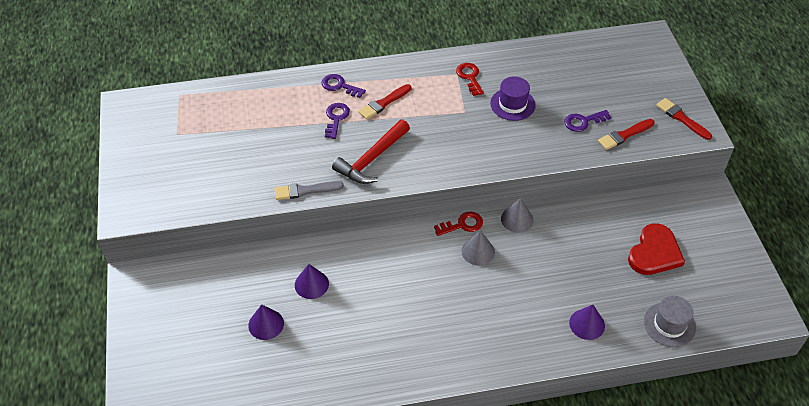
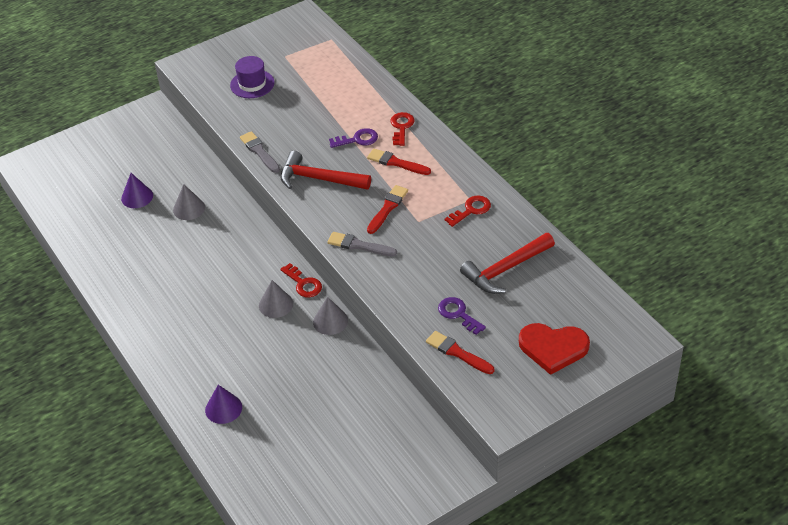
camera: 70 degrees right, 5 degrees down
(311, 284) = (189, 208): purple cone -> grey cone
(339, 86) = (401, 127): purple key -> red key
(473, 157) = (359, 245): none -> grey brush
(512, 104) = (451, 253): purple hat -> purple hat (252, 84)
(547, 80) = (505, 269): none -> red hammer
(654, 253) = (339, 442): red heart -> red heart (553, 348)
(669, 324) = (250, 475): grey hat -> none
(681, 118) = (514, 397): red brush -> red brush (388, 208)

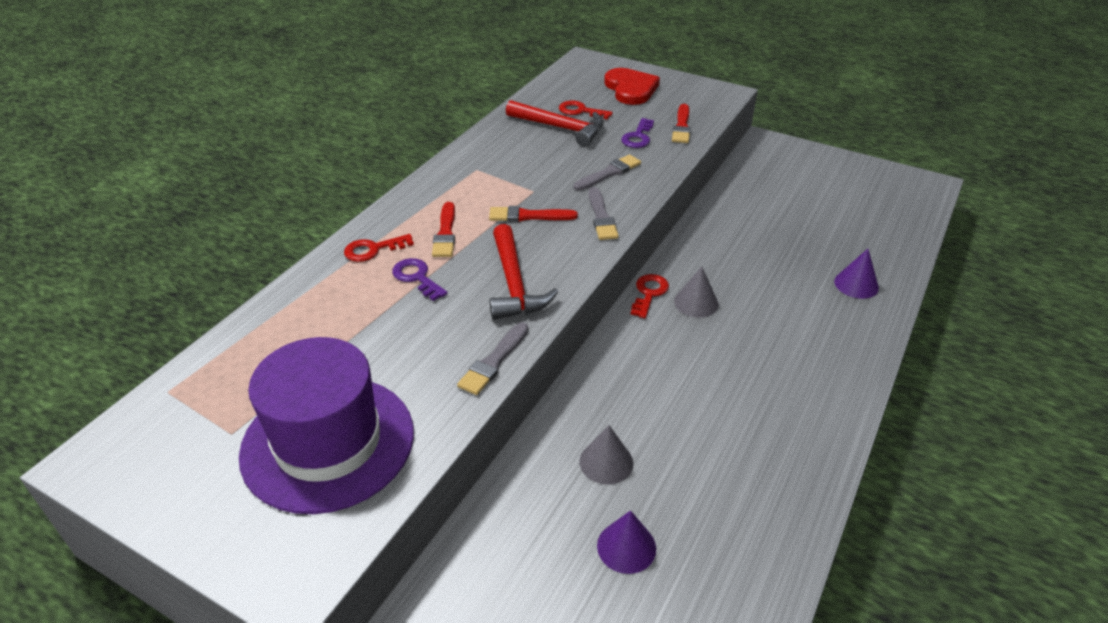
camera: 120 degrees left, 5 degrees down
(252, 84) = (328, 442): purple hat -> purple hat, size x2.01
(330, 321) = (682, 255): grey cone -> none
(414, 272) = (609, 173): none -> grey brush
(471, 210) = (492, 165): red key -> red key (580, 111)

